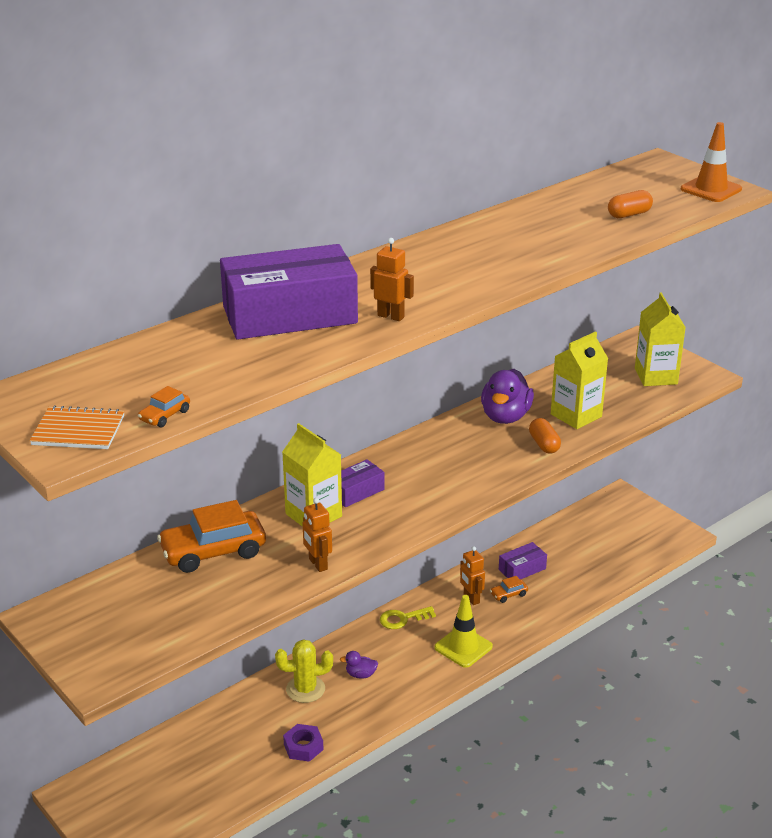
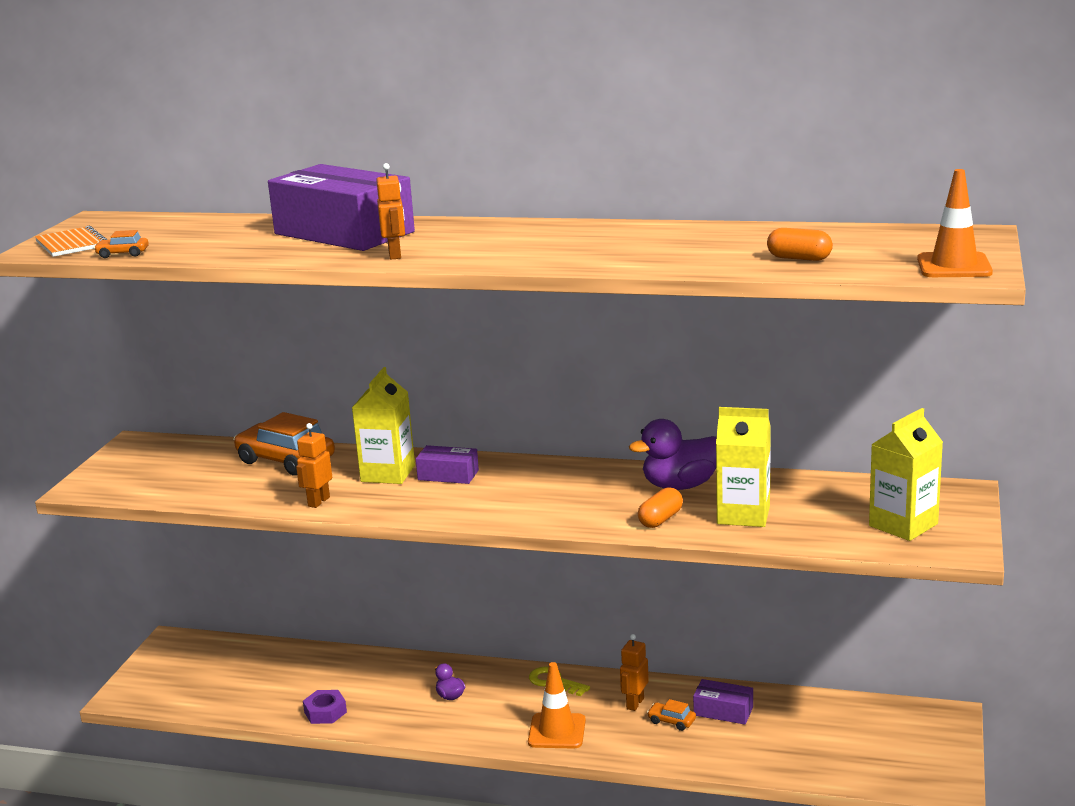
camera: 55 degrees right, 10 degrees down
(305, 689) = (398, 679): yellow cactus -> none
(463, 647) = (557, 731): yellow traffic cone -> orange traffic cone

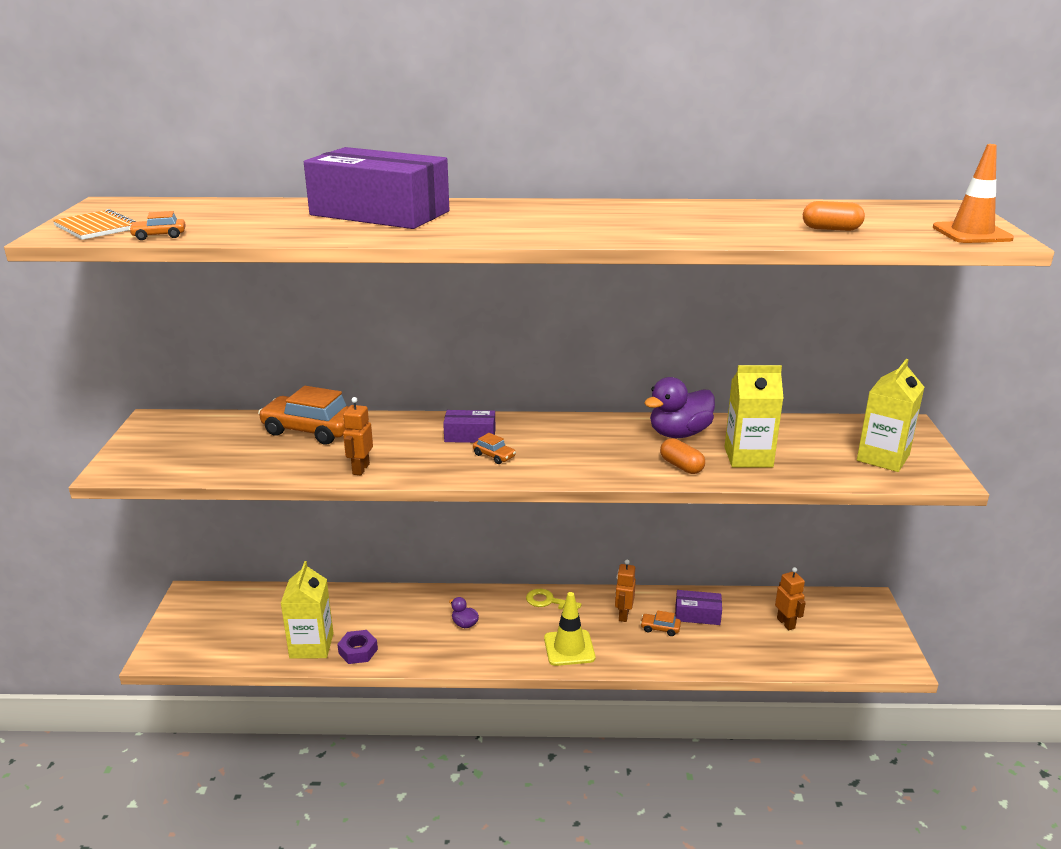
camera: 15 degrees left, 5 degrees up
(388, 473) = (413, 437): yellow carton -> yellow carton (311, 646)
(395, 255) = (449, 232): orange robot -> orange robot (786, 623)
(462, 497) = (494, 456): none -> orange car
(557, 731) = (569, 648): orange traffic cone -> yellow traffic cone
(660, 519) = (681, 466): orange capsule -> orange capsule turned 60 degrees counterclockwise

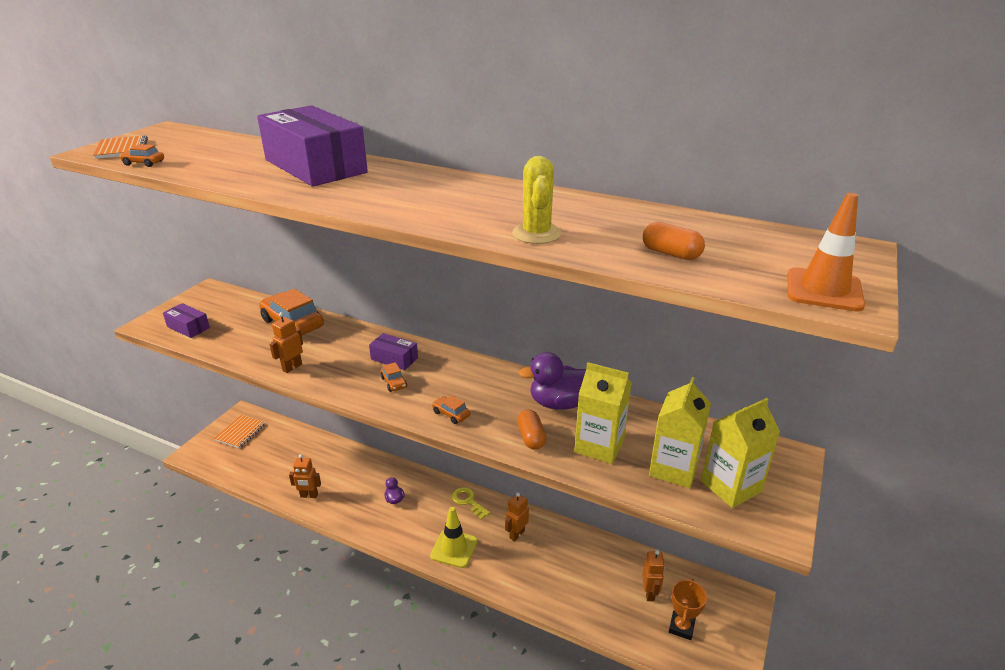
camera: 25 degrees right, 5 degrees up
(206, 614) = (240, 432): none -> orange notebook
(311, 646) = (284, 480): yellow carton -> yellow carton (673, 469)
(358, 651) = (309, 495): purple nut -> orange robot
(660, 628) = (537, 557): orange car -> orange car (451, 414)
(697, 615) = (577, 556): purple box -> purple box (188, 327)
(701, 232) = (536, 234): none -> yellow cactus
(833, 640) = (681, 627): none -> orange trophy

